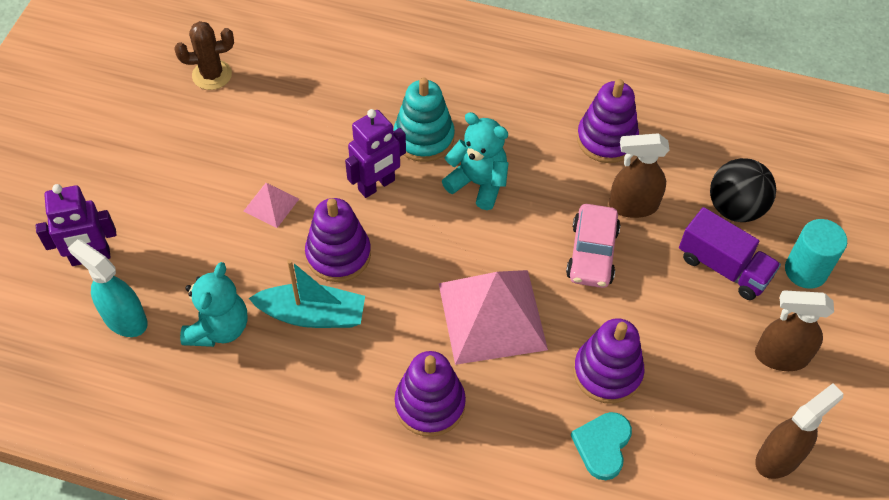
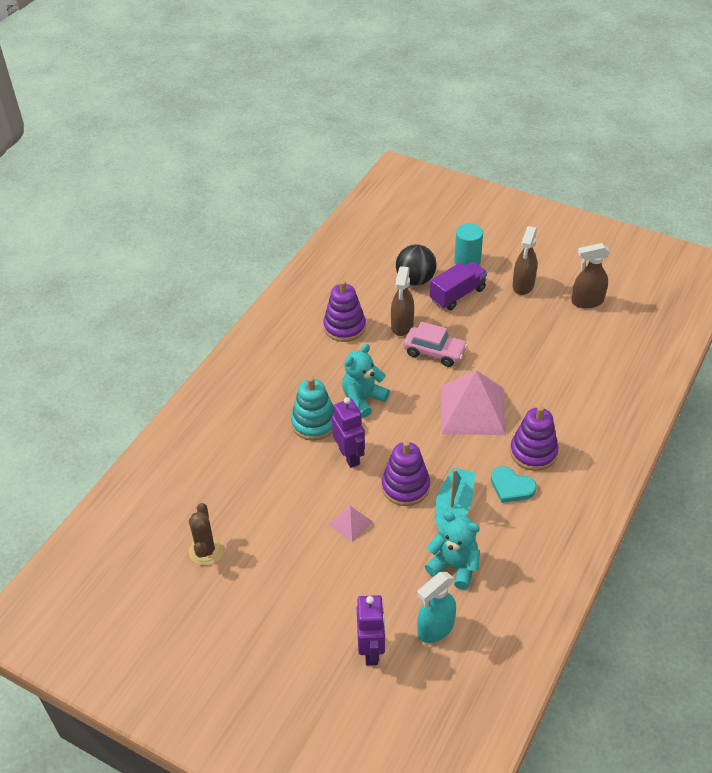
camera: 75 degrees left, 10 degrees down
(602, 445) = (572, 374): turquoise heart -> turquoise heart (511, 487)
(607, 372) = (522, 362): purple stacking toy -> none
(779, 457) = (587, 301): brown spray bottle -> brown spray bottle turned 75 degrees counterclockwise

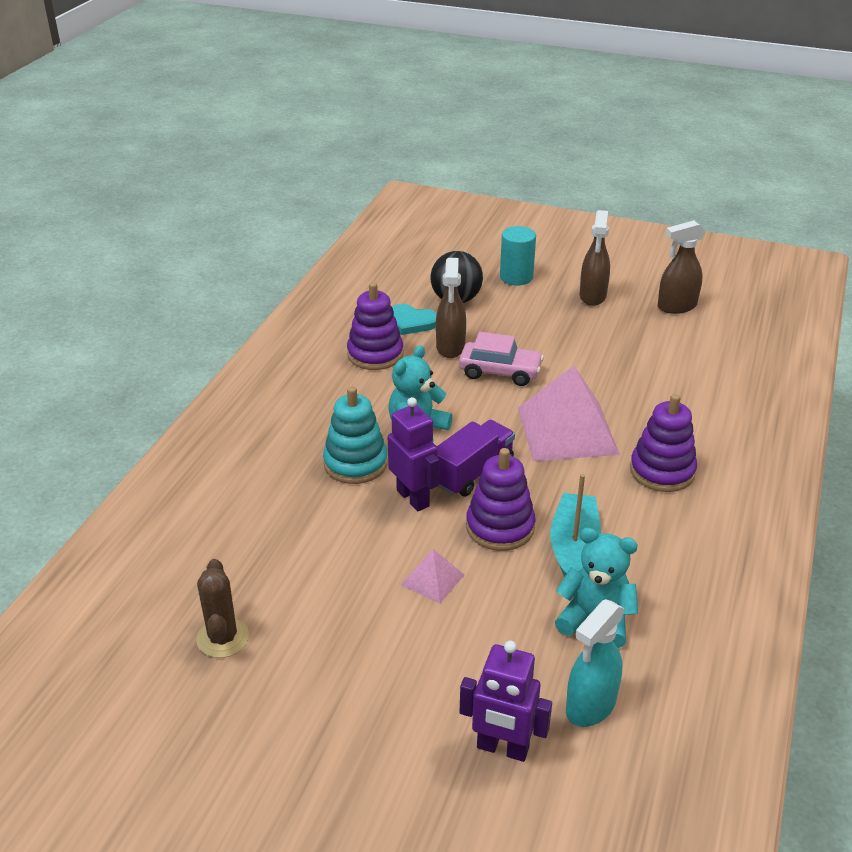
camera: 10 degrees left, 10 degrees down
(371, 650) = (502, 748): purple robot -> purple robot turned 120 degrees clockwise
(457, 295) = (513, 311): purple truck -> purple truck (472, 472)
(511, 487) = (645, 514): turquoise heart -> turquoise heart (411, 322)

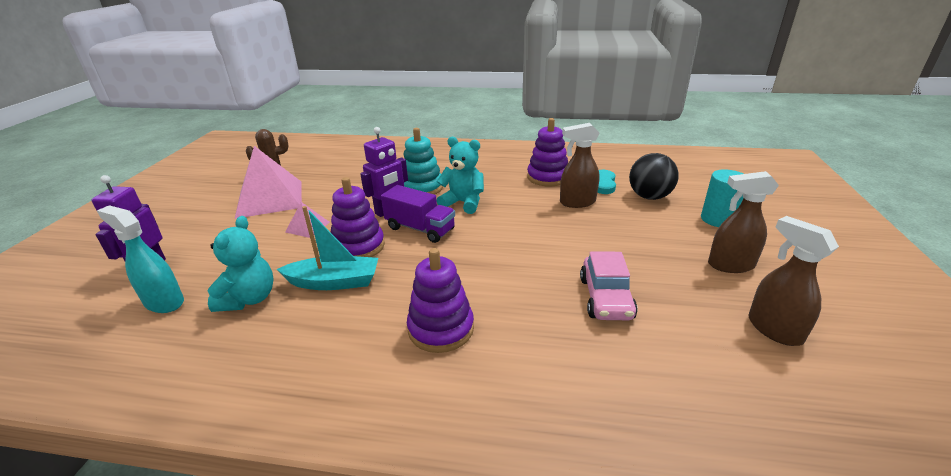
camera: 80 degrees right, 5 degrees down
(500, 372) = (556, 227): pink car -> pink car (606, 298)
(566, 430) = (487, 267): pink pyramid -> pink pyramid (270, 198)

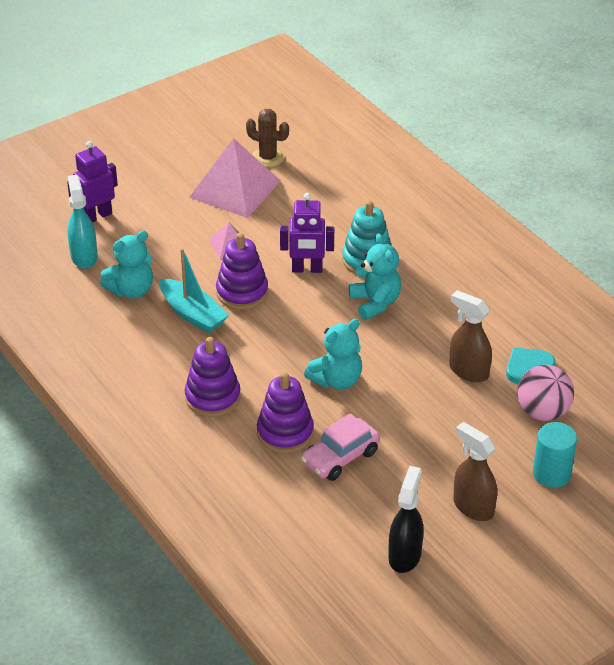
camera: 45 degrees right, 10 degrees up
(420, 229) = (305, 306): purple truck -> none
(514, 254) = (336, 380): none -> turquoise teddy bear
(547, 177) = (495, 325): purple stacking toy -> purple stacking toy (285, 433)
(649, 196) = (542, 412): black ball -> pink ball
(773, 329) = (405, 555): brown spray bottle -> black spray bottle

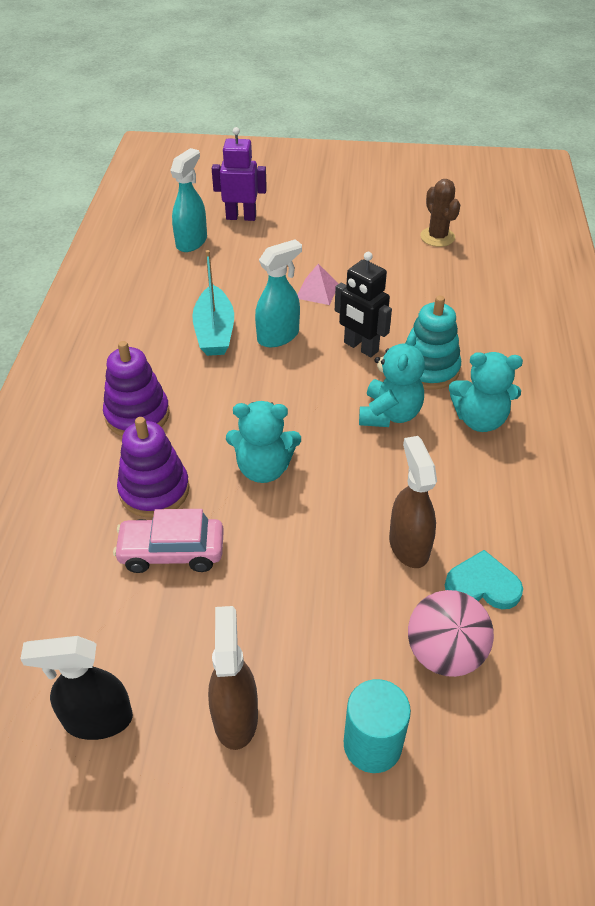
camera: 40 degrees right, 5 degrees up
(131, 290) = (192, 286): turquoise teddy bear -> turquoise teddy bear (479, 419)
(235, 189) = (378, 248): pink pyramid -> none
(242, 292) = (278, 336): purple stacking toy -> turquoise spray bottle
(307, 269) = (360, 347): purple robot -> black robot
(405, 555) = (97, 719): black spray bottle -> black spray bottle turned 150 degrees counterclockwise

